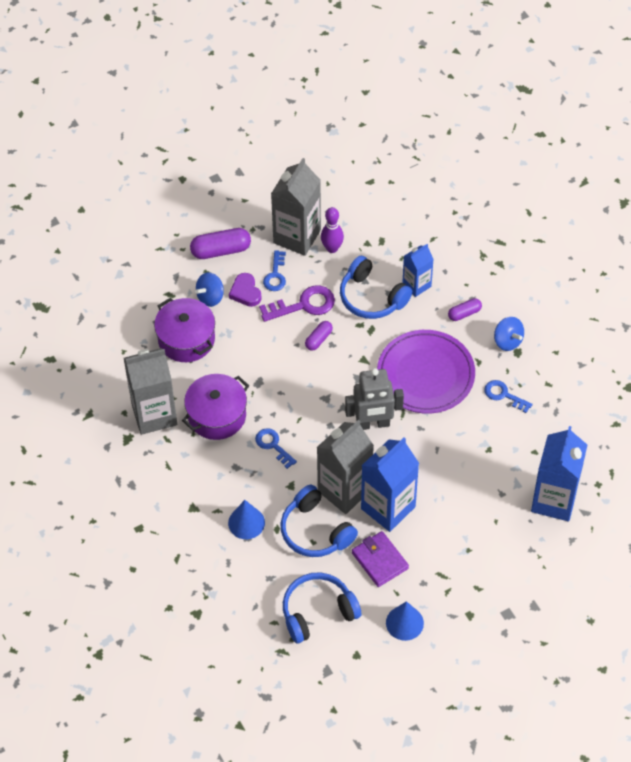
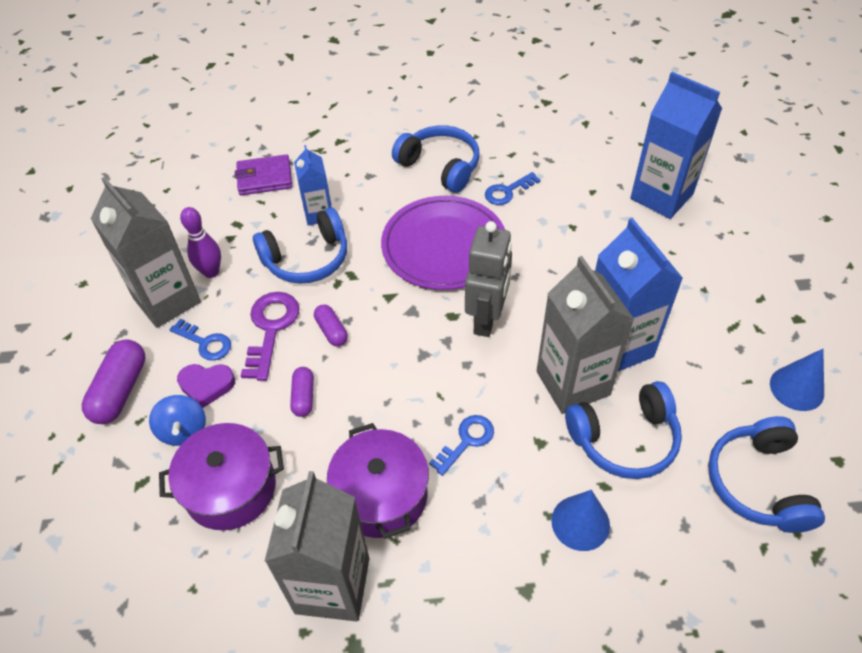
camera: 65 degrees left, 5 degrees down
(273, 445) = (466, 441): blue key -> blue key turned 150 degrees clockwise
(380, 560) = (694, 382): purple wallet -> purple wallet (264, 178)
(464, 313) = (383, 188): purple capsule -> purple capsule (304, 397)
(507, 341) = (440, 166): blue spinning top -> blue headphones

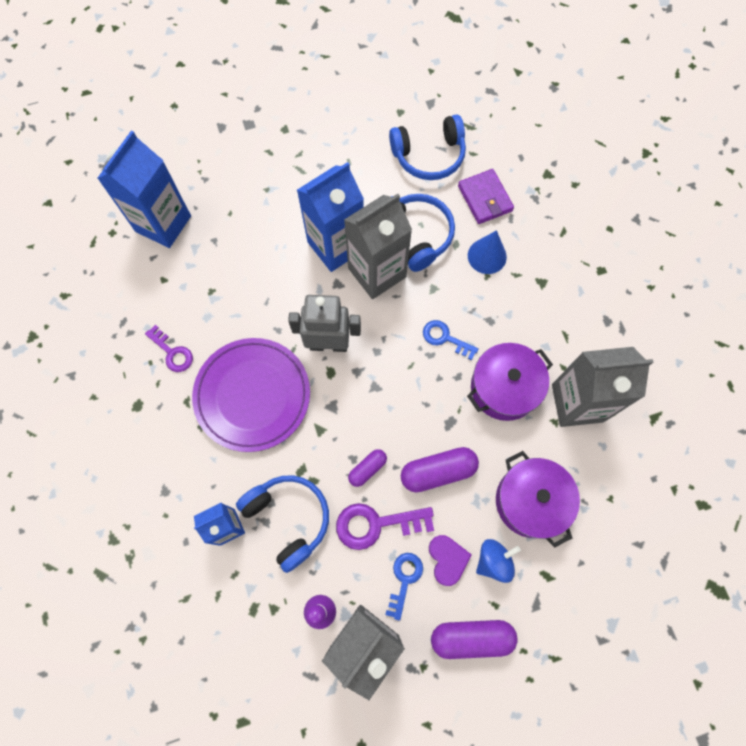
camera: 105 degrees left, 20 degrees up
(264, 178) = (181, 605): purple wallet -> purple wallet (485, 198)
(304, 397) = (438, 471): purple capsule -> purple capsule, size x1.72
(440, 166) = (143, 422): blue headphones -> none
(507, 191) = (172, 352): blue key -> purple key
(796, 388) = (348, 132): blue cone -> none

